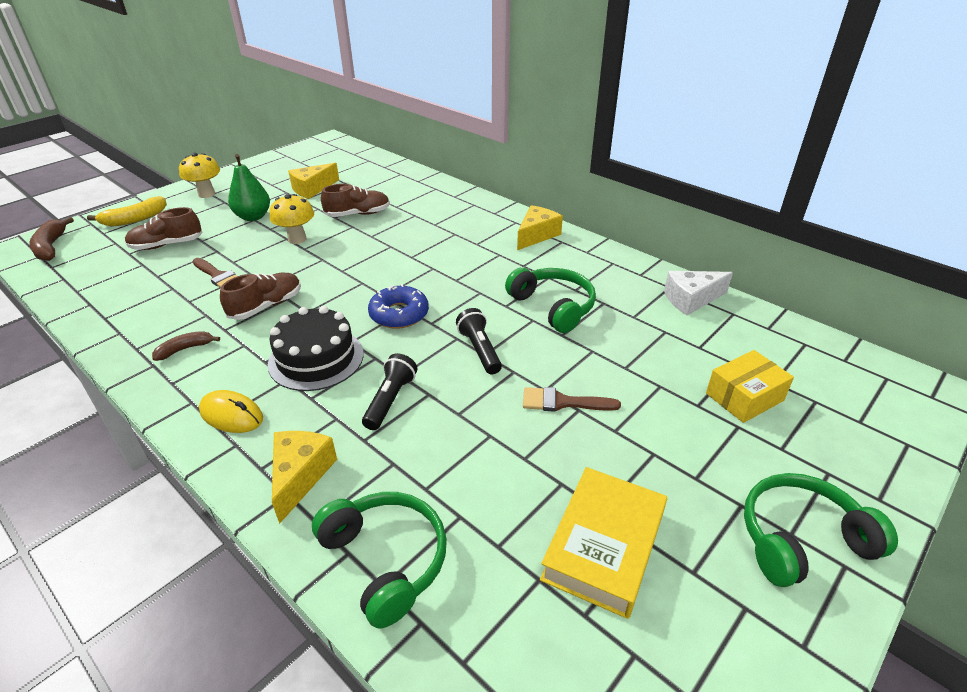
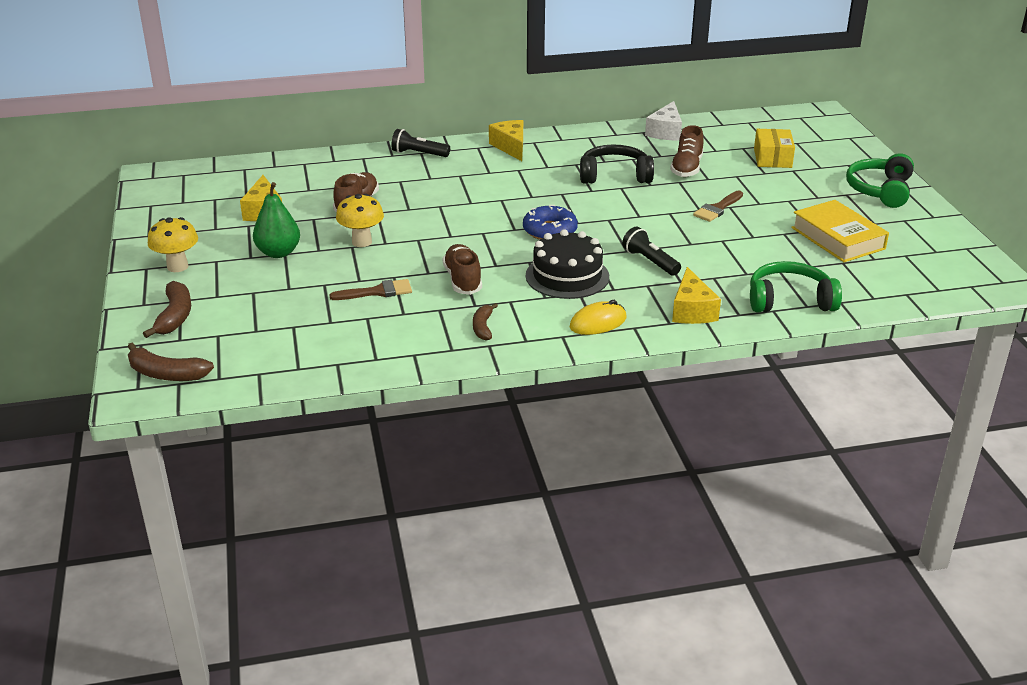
camera: 55 degrees left, 5 degrees down
(135, 219) = (175, 316): yellow banana -> brown banana
(167, 245) = (269, 307): brown shoe -> brown shoe (686, 168)
(300, 476) = (692, 310): yellow cheese -> yellow cheese turned 135 degrees counterclockwise
(480, 350) = (632, 216): black flashlight -> black flashlight (419, 154)
(553, 307) = (614, 175): green headphones -> black headphones

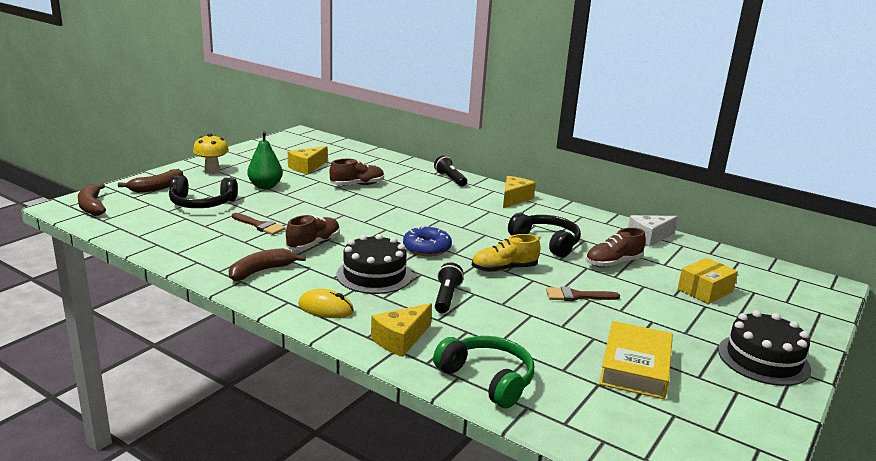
camera: 45 degrees right, 10 degrees down
(267, 304) = (202, 203): none -> black headphones
(362, 242) = (314, 201): yellow mushroom -> none
(483, 327) = (261, 271): brown banana -> brown banana, size x1.54
(635, 215) = (504, 269): none -> yellow shoe
(880, 190) = (763, 359): green headphones -> black cake

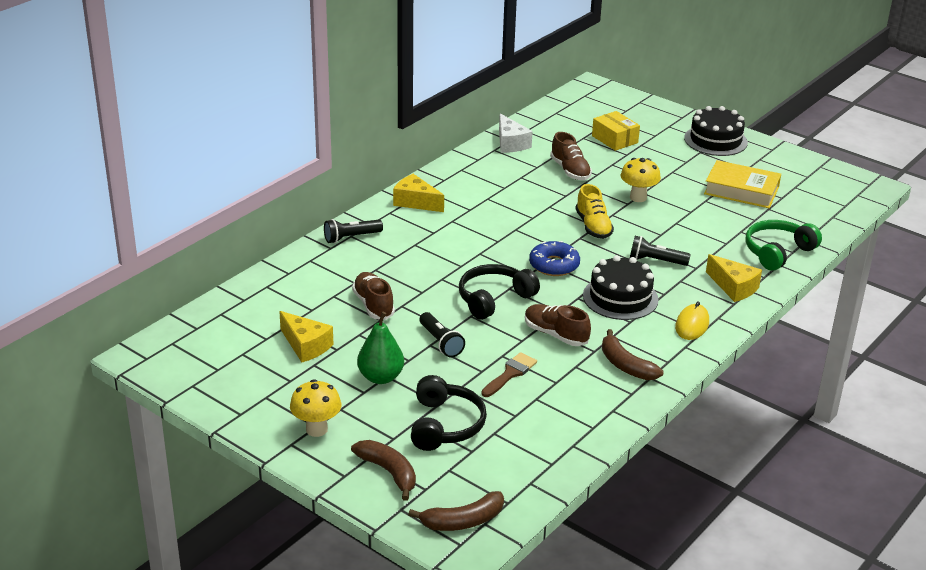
camera: 85 degrees left, 10 degrees up
(306, 204) = (440, 342): none -> black flashlight
(546, 242) = (530, 197): black headphones -> black headphones (494, 299)
(576, 296) = (638, 197): brown brush -> yellow mushroom

